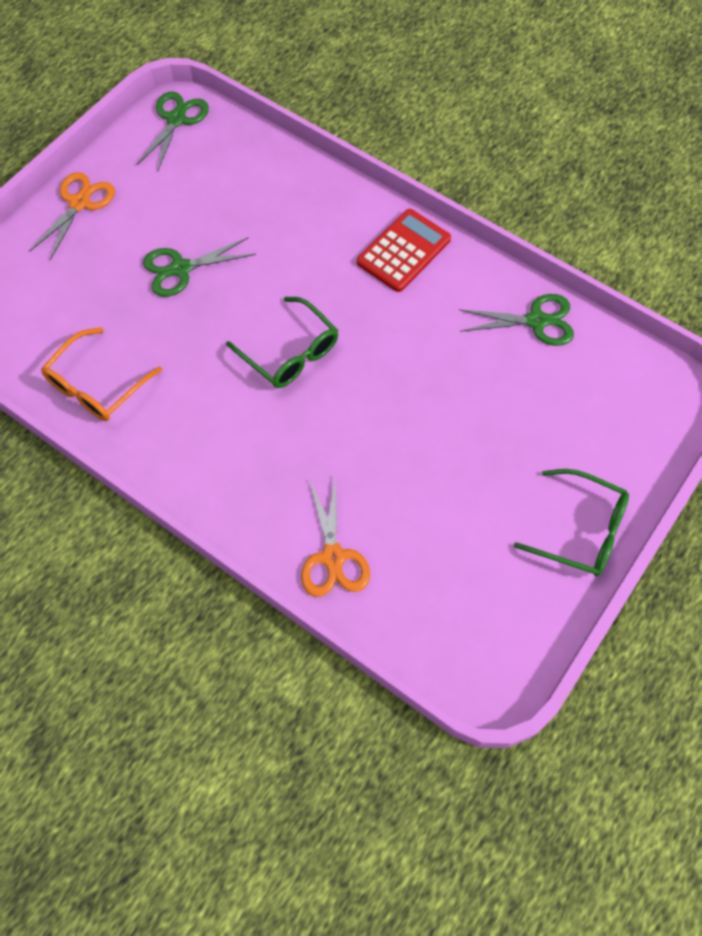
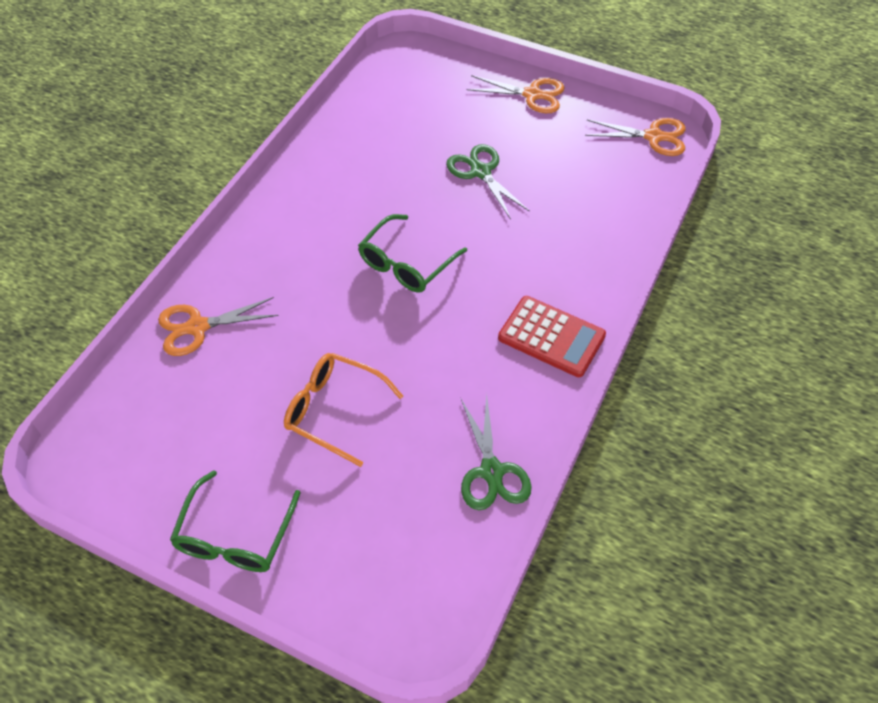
camera: 80 degrees right, 10 degrees down
(96, 386) = (348, 143): orange glasses -> orange glasses (333, 410)
(176, 119) = (653, 137): green scissors -> orange scissors

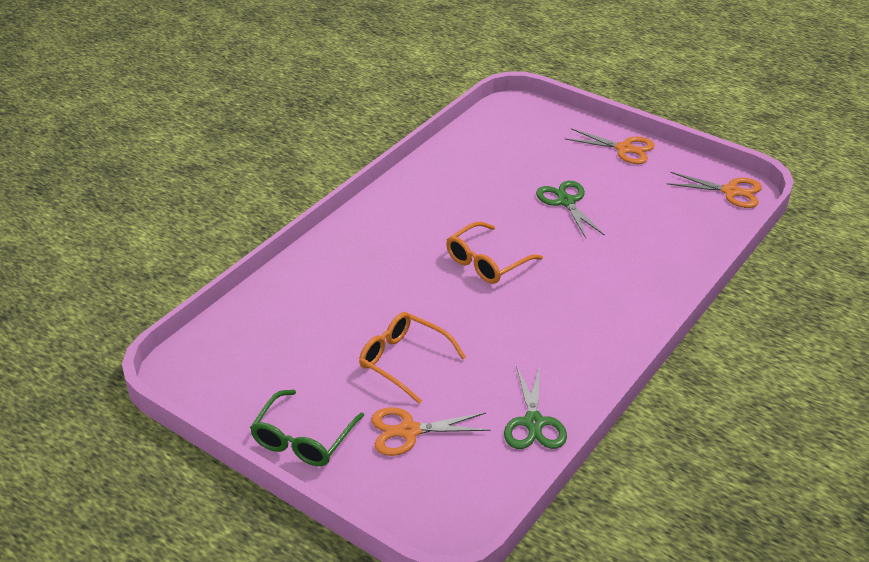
camera: 10 degrees right, 15 degrees down
(197, 327) = (298, 287): orange scissors -> orange scissors (409, 431)
(406, 264) = (486, 262): green glasses -> orange glasses
(551, 337) = (606, 331): red calculator -> none

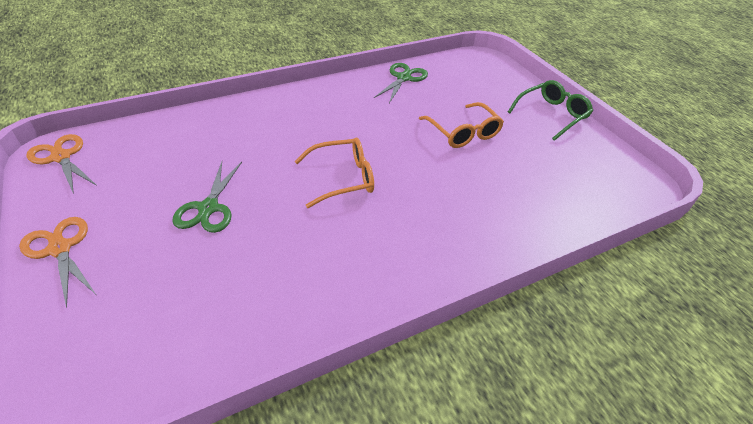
camera: 155 degrees left, 5 degrees up
(409, 431) = (481, 97): orange scissors -> none

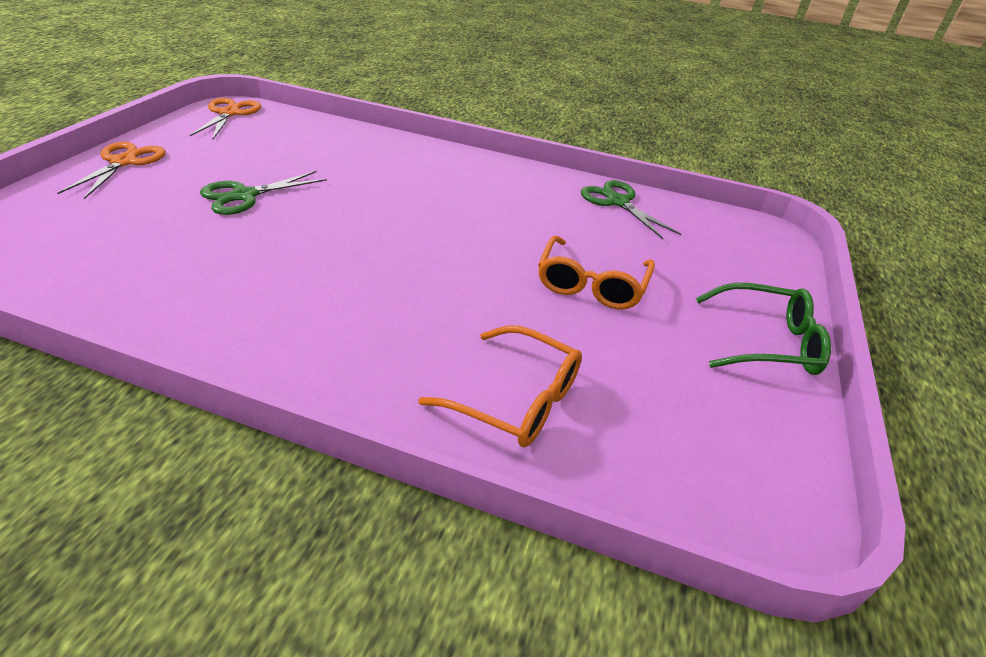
camera: 45 degrees right, 5 degrees down
(343, 178) = (383, 242): orange glasses -> orange glasses (517, 399)
(403, 78) = (617, 202): green scissors -> green scissors turned 105 degrees counterclockwise

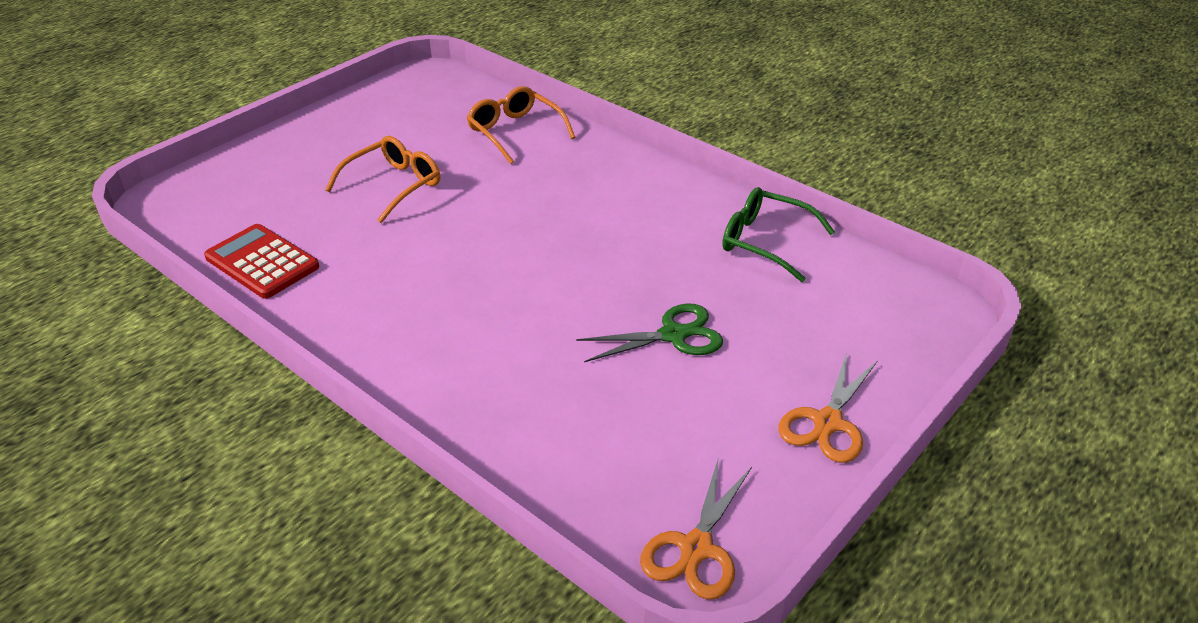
camera: 155 degrees left, 0 degrees up
(617, 202) = (262, 262): green scissors -> red calculator
(767, 342) = (314, 130): green glasses -> green glasses (765, 241)

